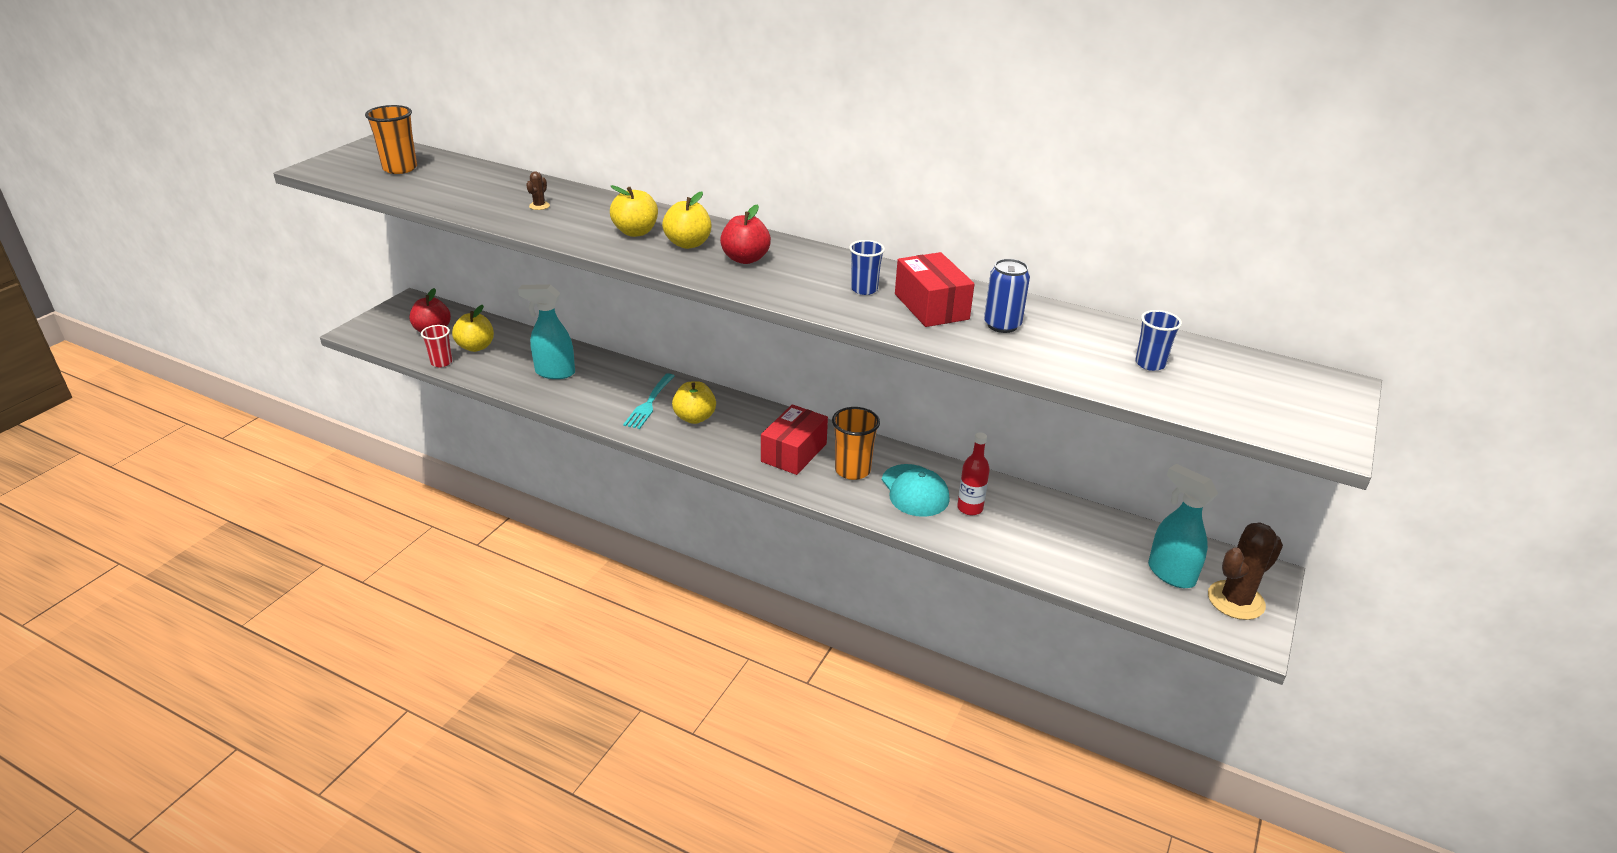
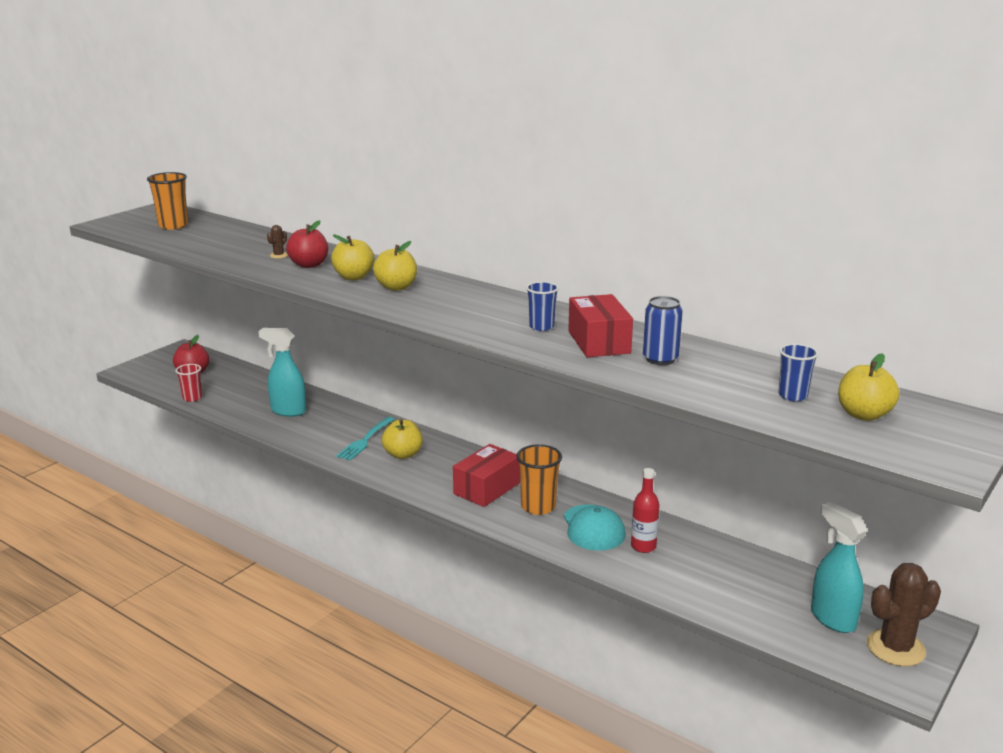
camera: 10 degrees right, 10 degrees down
(476, 347) = (226, 387): yellow apple -> yellow apple (863, 415)
(745, 259) = (442, 300): red apple -> red apple (309, 265)

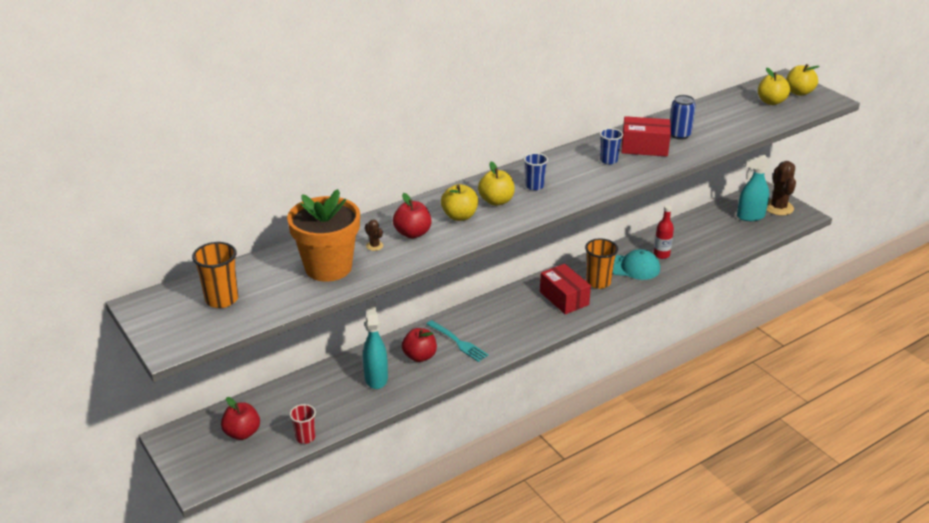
camera: 70 degrees left, 10 degrees up
(234, 247) = (328, 267): none -> orange flower pot
(288, 411) = (376, 378): turquoise spray bottle -> turquoise spray bottle turned 135 degrees clockwise
(331, 425) = (419, 356): none -> red apple
(403, 454) = (493, 327): yellow apple -> yellow apple (799, 92)
(793, 396) = (743, 112): blue cup -> blue cup (534, 186)

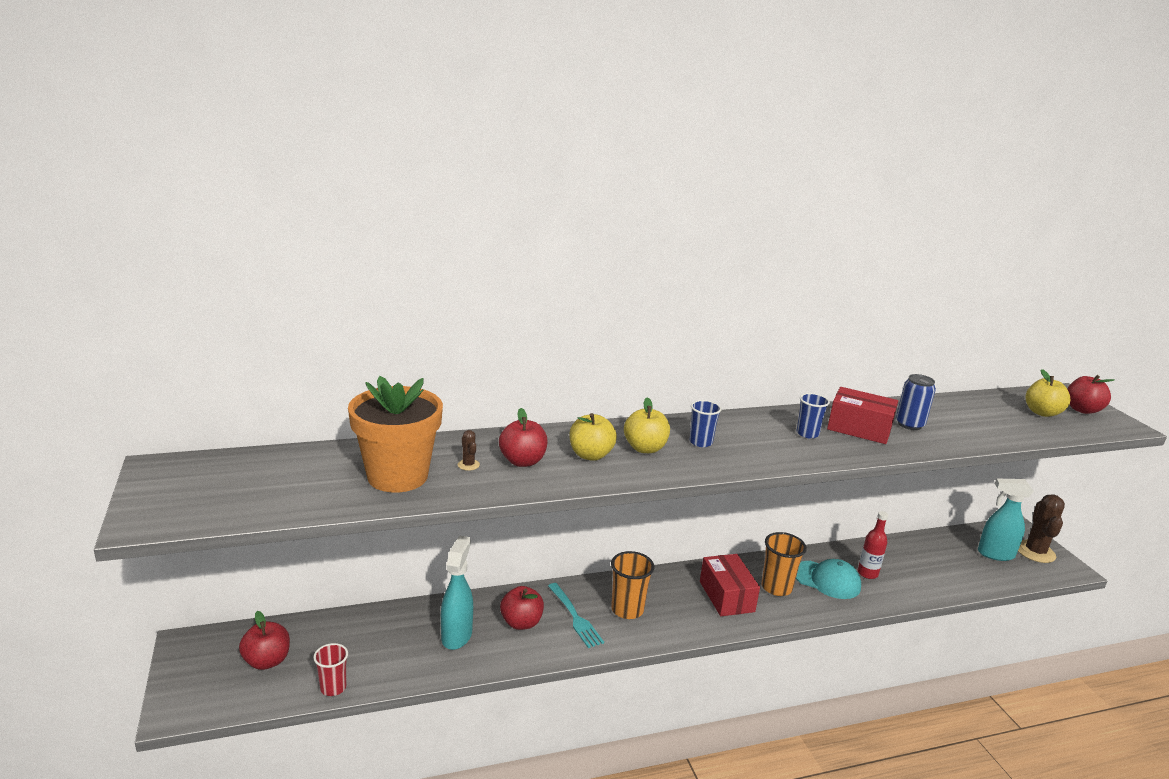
camera: 15 degrees right, 10 degrees down
(222, 299) = (249, 483): orange cup -> orange cup (627, 609)
(799, 92) = (1082, 410): yellow apple -> red apple

